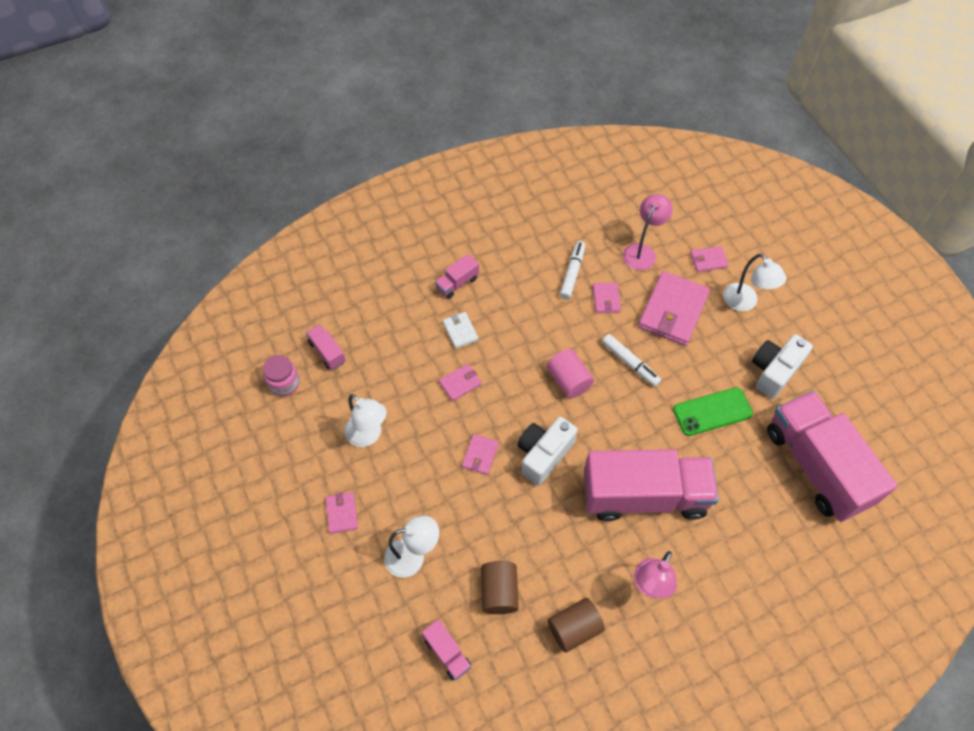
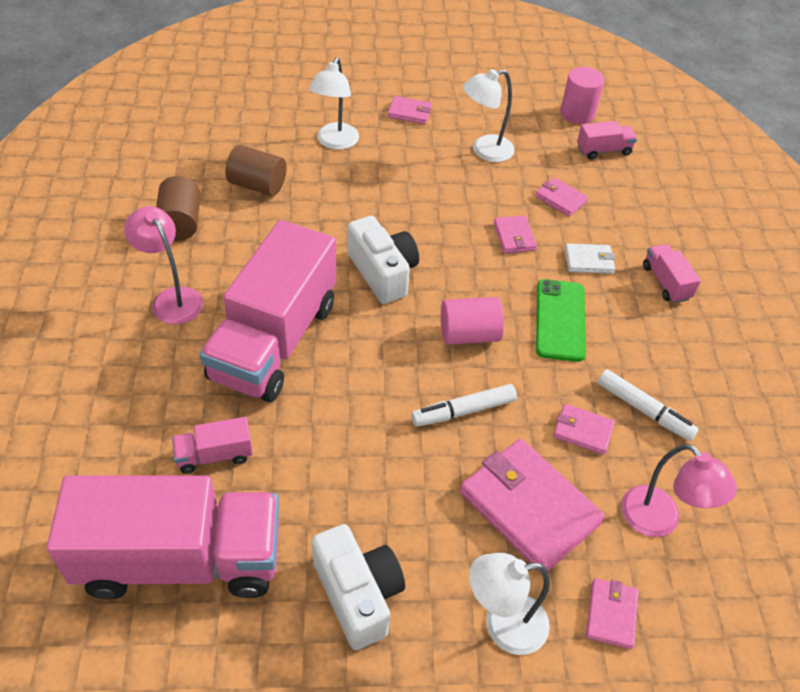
camera: 110 degrees right, 10 degrees down
(284, 383) = (577, 113): pink jar -> pink cylinder
(447, 653) = (230, 135): pink truck -> pink truck (214, 455)
(480, 455) = (413, 222): pink wallet -> pink wallet (560, 199)
(712, 412) = (339, 471): green phone -> green phone (560, 320)

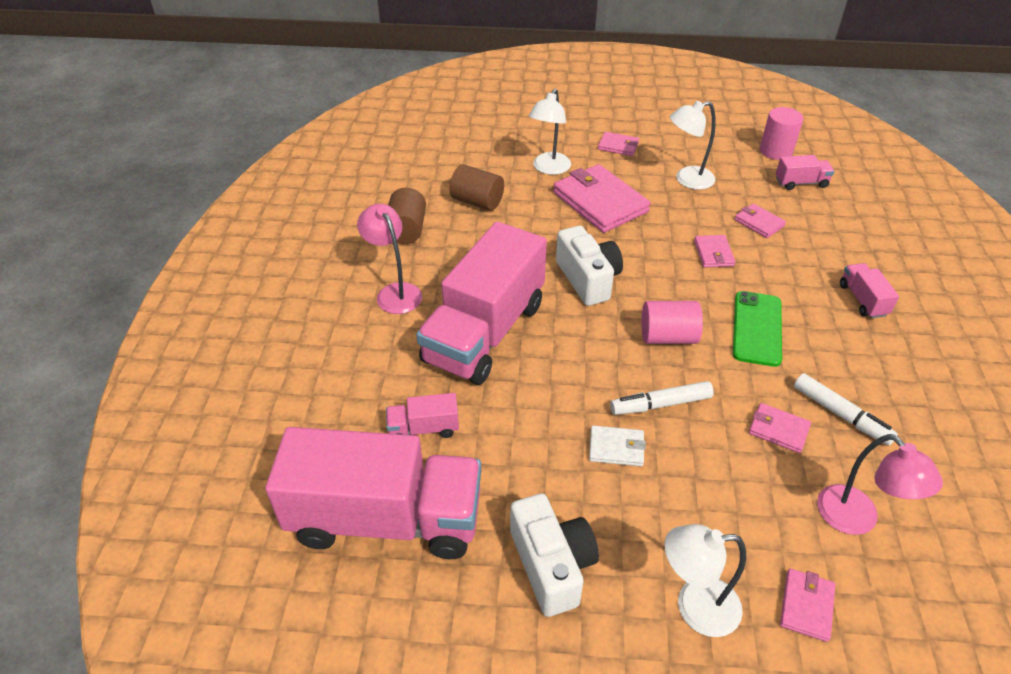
camera: 10 degrees right, 5 degrees down
(529, 507) = (723, 497): pink wallet -> pink wallet (600, 202)
(589, 261) = (786, 277): white wallet -> white wallet (616, 448)

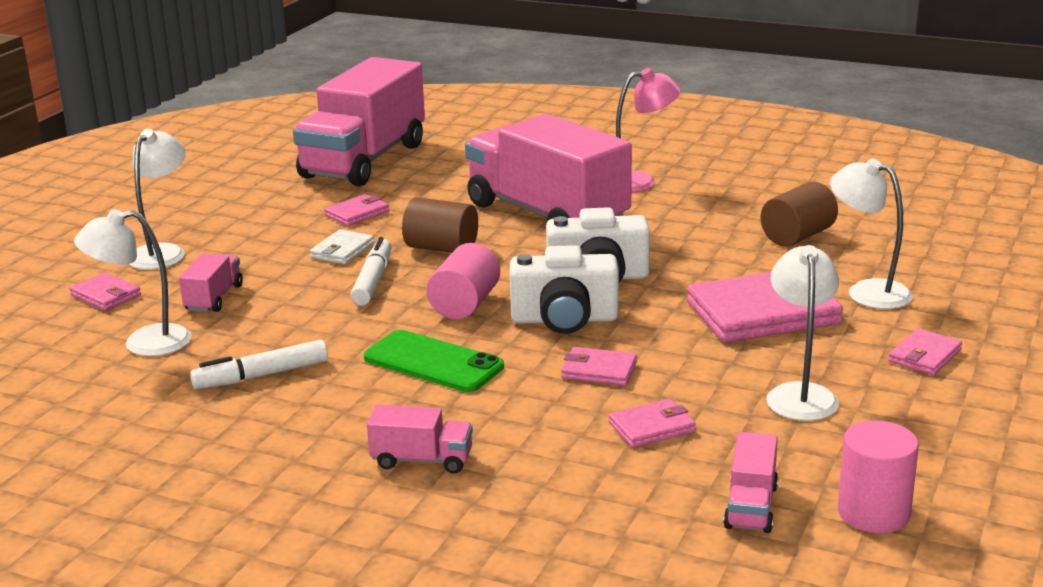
camera: 110 degrees right, 20 degrees down
(407, 230) = (752, 195): brown cylinder -> brown cylinder (441, 248)
(424, 428) = (442, 179): pink truck -> pink truck (214, 298)
(552, 565) = (259, 209): white camera -> white camera (564, 319)
(778, 430) = (280, 333): pink wallet -> pink wallet (357, 213)
(857, 520) = (143, 343): pink lamp -> white lamp

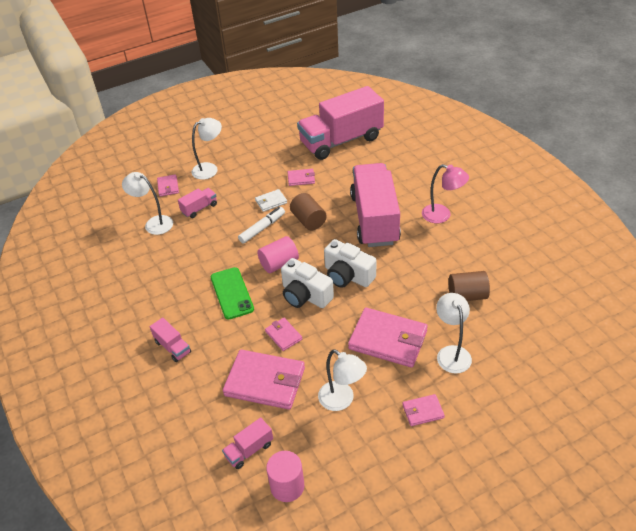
camera: 40 degrees right, 20 degrees up
(261, 376) = (170, 265): white marker -> none
(652, 427) = (265, 382): pink wallet -> pink wallet, size x2.06
(800, 394) = (342, 400): white lamp -> white lamp turned 90 degrees clockwise

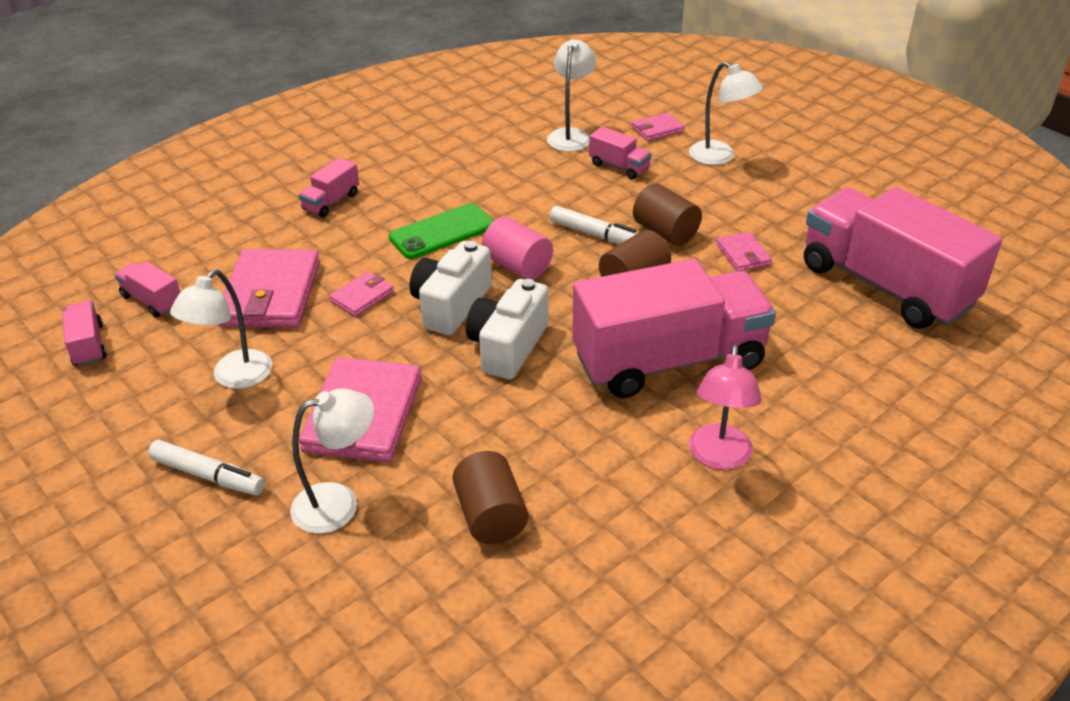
camera: 75 degrees right, 5 degrees down
(271, 202) = (665, 232): white wallet -> brown cylinder
(287, 486) = (88, 345): pink cylinder -> pink truck
(422, 411) = (208, 475): pink wallet -> white marker

